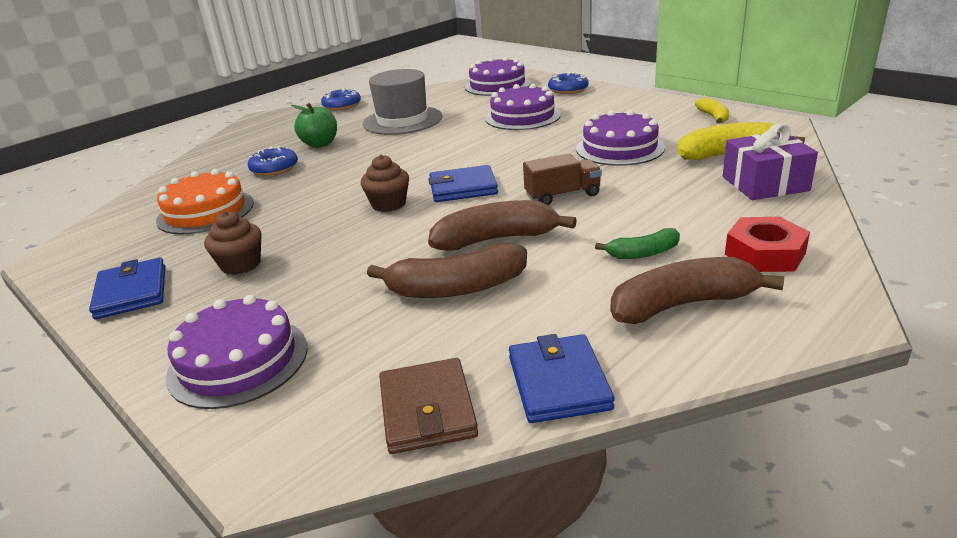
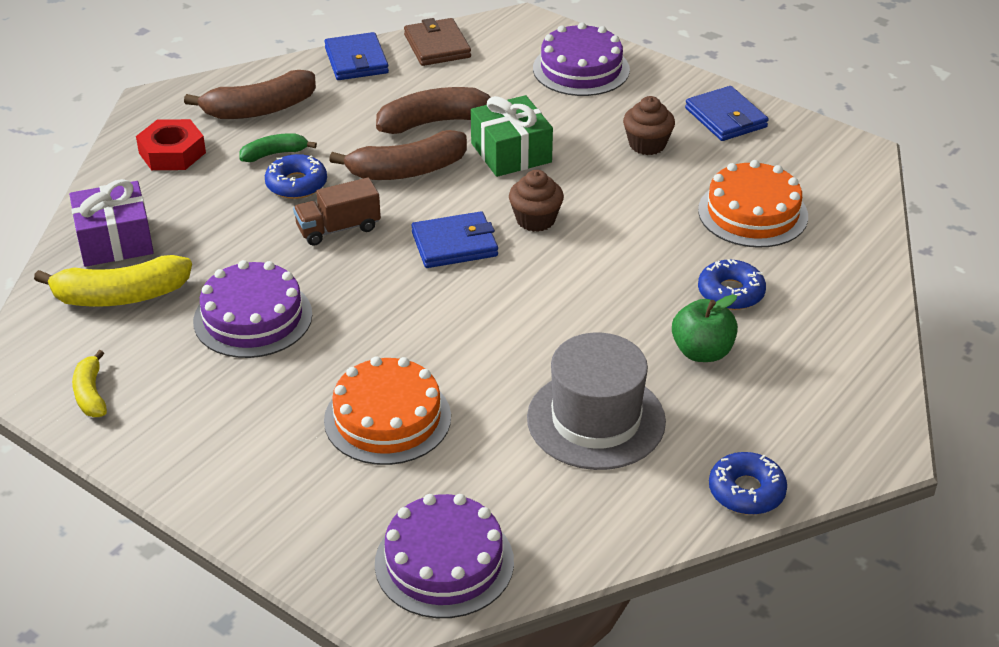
camera: 170 degrees right, 10 degrees up
(384, 256) = (511, 153): none -> green gift
(522, 116) = (387, 418): purple cake -> orange cake
(568, 89) = (300, 523): blue donut -> blue donut (296, 184)

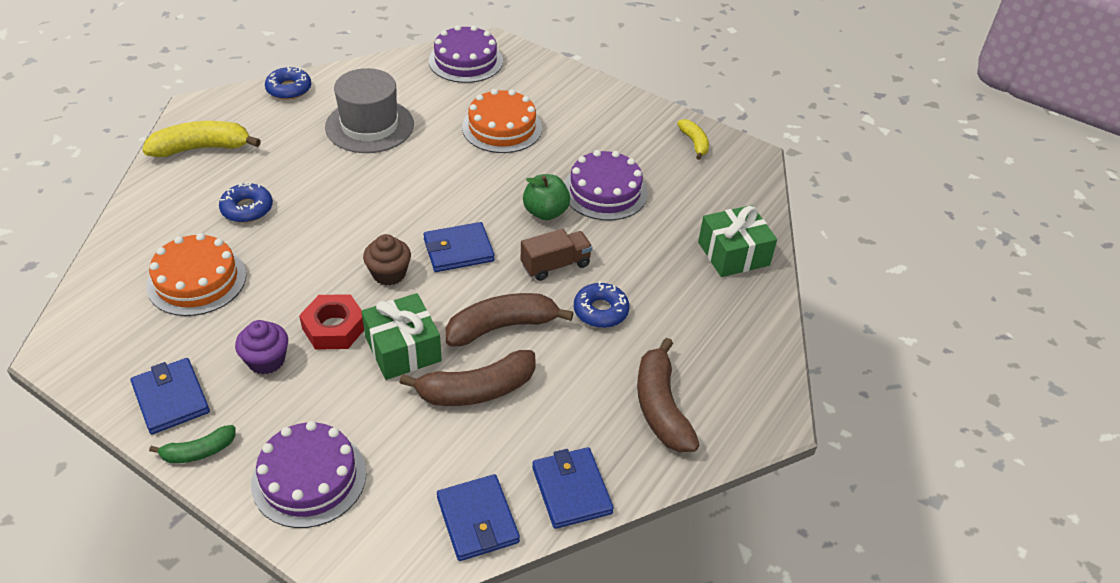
camera: 175 degrees right, 5 degrees up
(115, 241) = (733, 254): purple gift -> green gift
(120, 296) = (706, 207): yellow banana -> yellow banana (202, 148)
(172, 153) = (726, 347): red nut -> red nut (334, 328)
(259, 109) = (661, 407): brown banana -> brown banana turned 75 degrees counterclockwise
(274, 154) = (629, 346): green banana -> green banana (198, 452)
(437, 46) = (477, 520): brown wallet -> blue wallet
(647, 144) = (266, 360): brown cupcake -> purple cupcake
(702, 352) = (285, 166): green apple -> green apple (545, 212)

